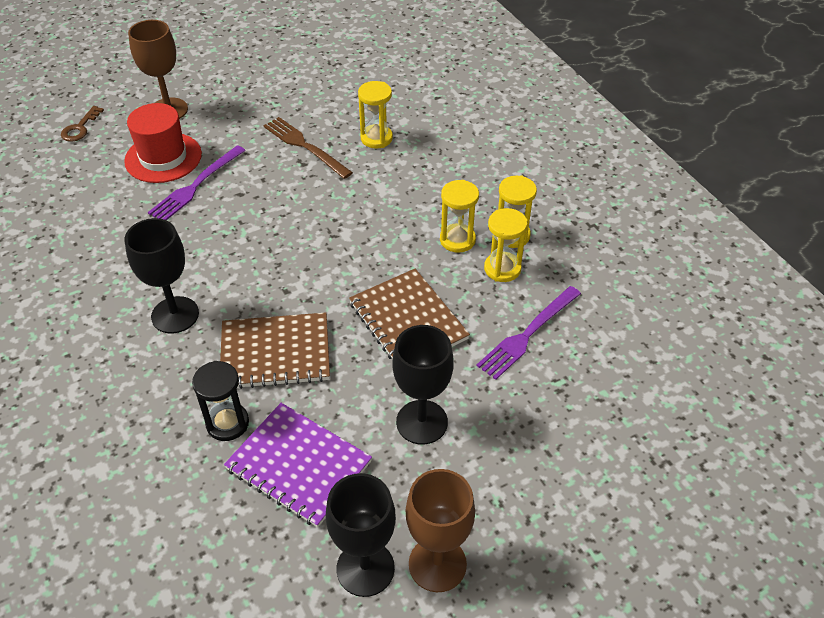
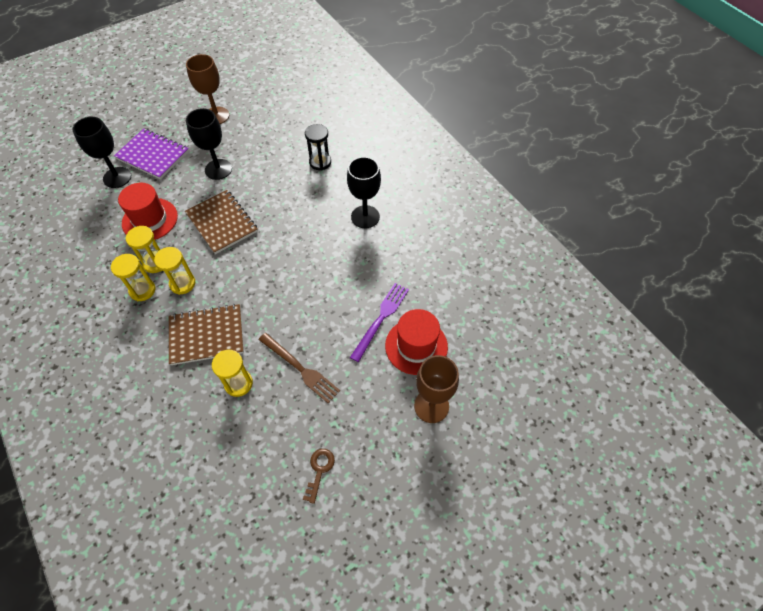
camera: 175 degrees right, 10 degrees up
(80, 128) = (501, 375): brown key -> brown key (319, 470)
(275, 353) = (300, 199): brown notebook -> brown notebook (206, 335)
(298, 465) = (281, 147): purple notebook -> purple notebook (153, 155)
(365, 568) = (248, 112): black goblet -> black goblet (117, 177)
(527, 334) = (150, 219): purple fork -> red hat

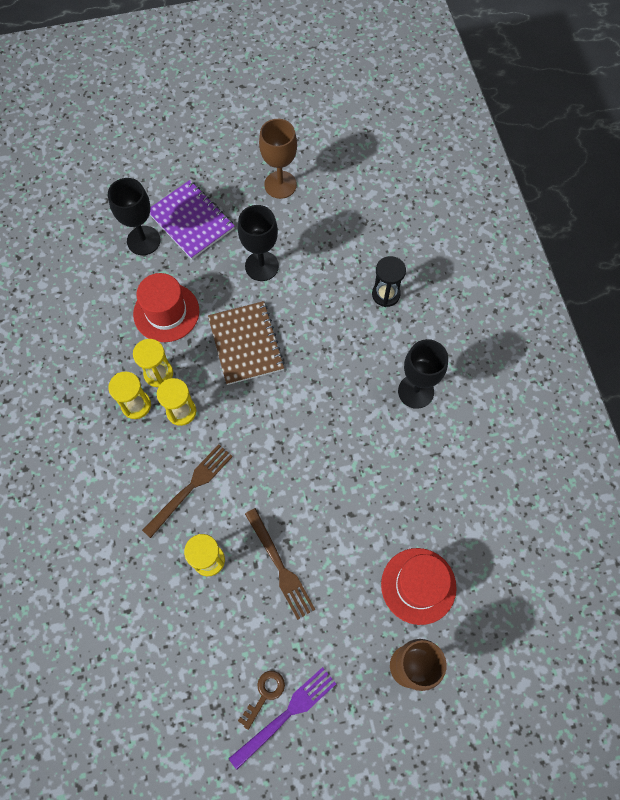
camera: 20 degrees right, 10 degrees up
(206, 335) = (190, 487): brown notebook -> brown fork
(381, 318) = (390, 536): purple fork -> purple fork (286, 714)

